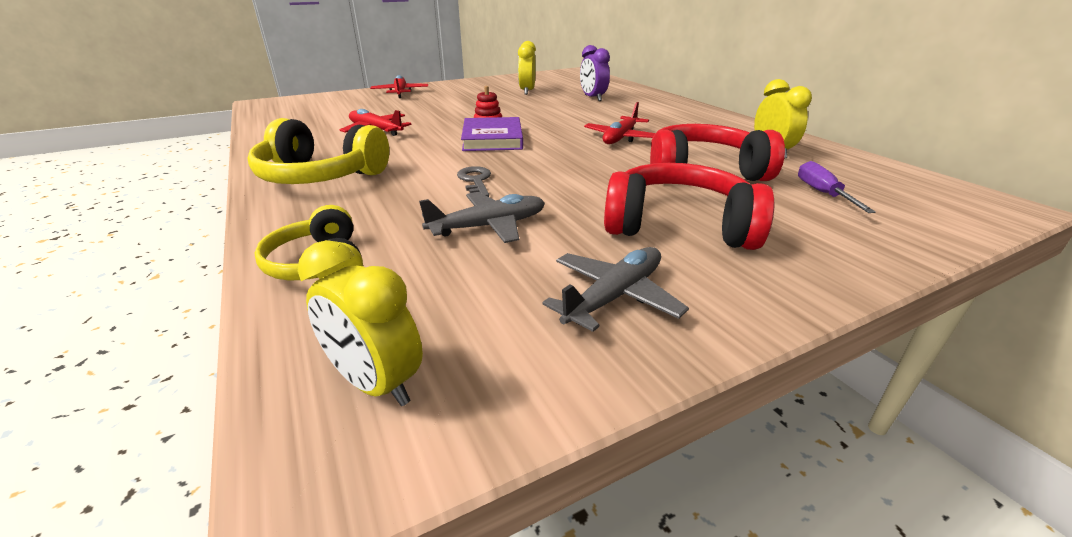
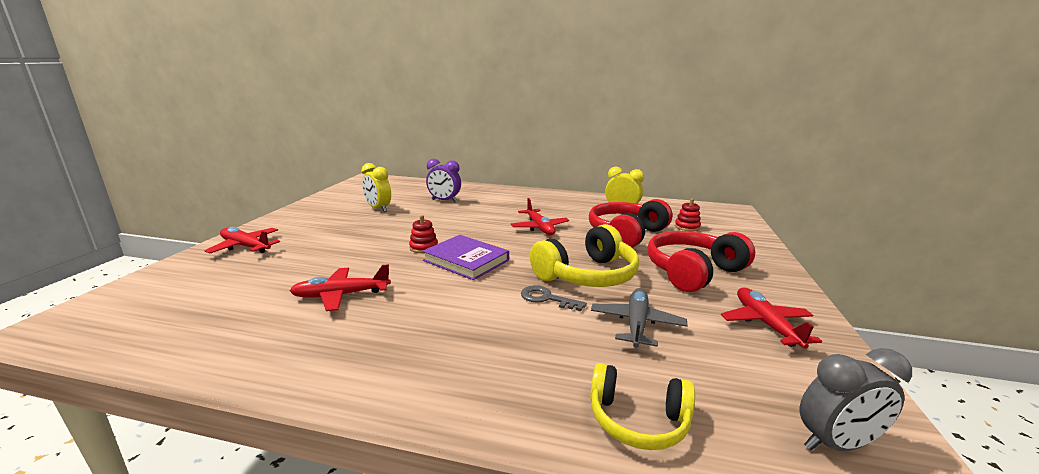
camera: 50 degrees left, 10 degrees down
(320, 176) = (424, 362): yellow headphones -> yellow headphones (587, 275)
(376, 383) = (835, 444): yellow clock -> grey clock
(614, 297) = (766, 324): grey plane -> red plane
(822, 193) = (687, 227): purple screwdriver -> red stacking toy

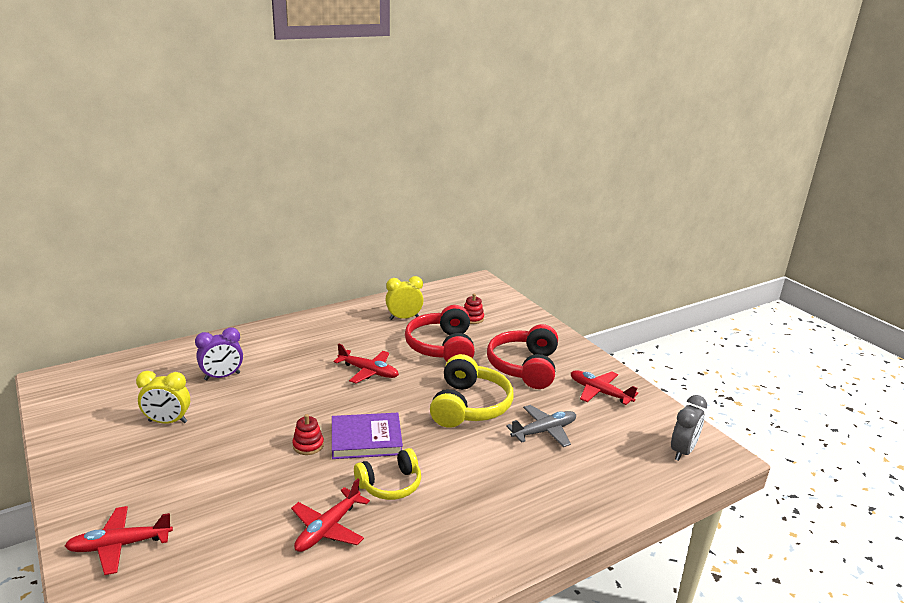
camera: 45 degrees left, 5 degrees up
(546, 298) = (472, 442): grey key -> none
(636, 324) = (544, 431): grey plane -> grey plane turned 90 degrees clockwise
(637, 420) = (610, 491): yellow headphones -> yellow headphones (390, 484)

